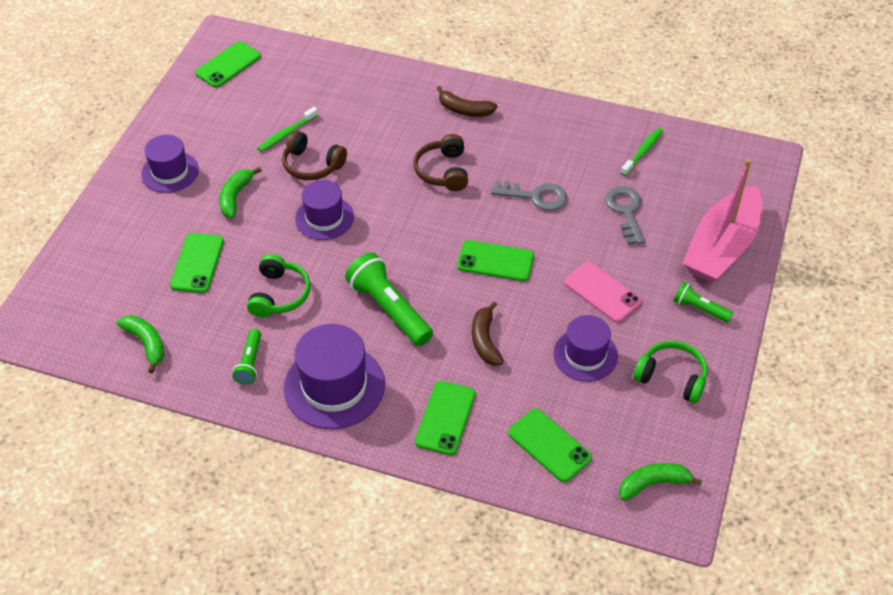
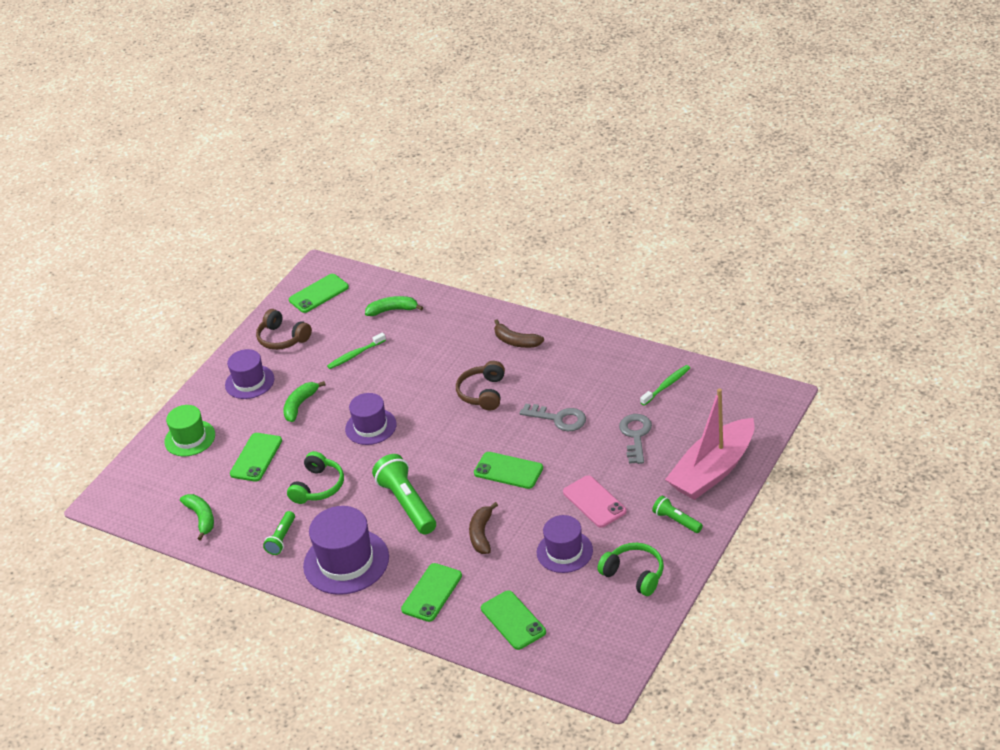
camera: 15 degrees right, 10 degrees down
(112, 244) = (190, 438): none -> green hat
(312, 165) = (371, 382): brown headphones -> brown headphones (282, 338)
(653, 484) = (592, 656): green banana -> green banana (393, 310)

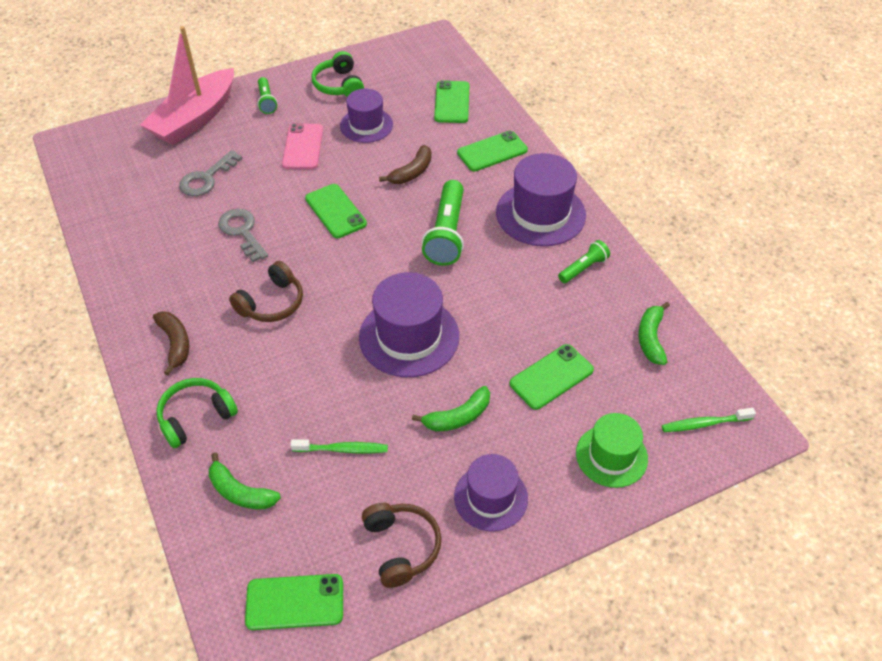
camera: 150 degrees left, 10 degrees up
(318, 486) = (512, 301): green headphones -> green headphones (196, 417)
(371, 427) = (409, 336): purple hat -> purple hat, size x1.55
(666, 386) = (125, 205): green toothbrush -> green toothbrush (705, 424)
(713, 470) = (195, 119): pink boat -> pink boat turned 135 degrees clockwise

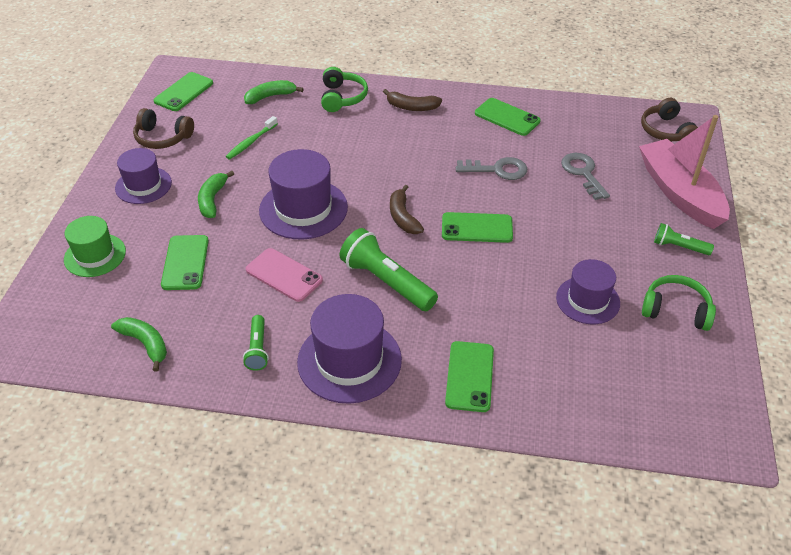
camera: 125 degrees right, 5 degrees down
(272, 303) = (406, 158): brown headphones -> brown headphones (666, 131)
(303, 147) = (585, 243): pink phone -> pink phone (284, 275)
(412, 172) = (488, 299): brown banana -> brown banana (403, 217)
(452, 102) = (580, 389): green phone -> green phone (507, 117)
(705, 424) = (48, 322): green toothbrush -> none

